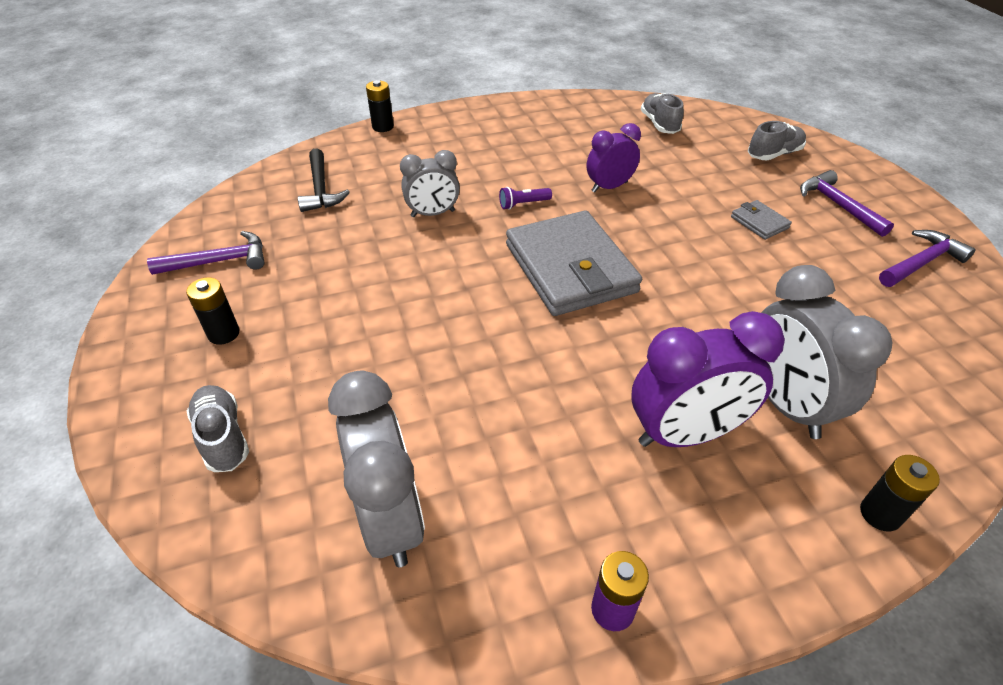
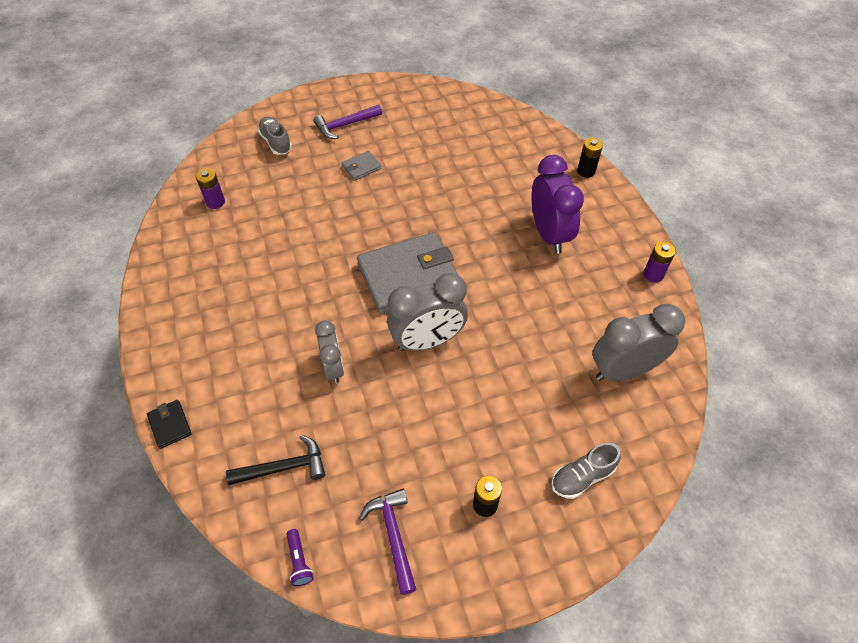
camera: 90 degrees left, 10 degrees up
(383, 127) = (170, 425): black battery -> black wallet
(523, 204) = (326, 303): purple flashlight -> purple flashlight (299, 561)
(609, 187) = (308, 245): purple clock -> none
(659, 124) = (215, 202): grey shoe -> purple battery
(785, 403) = (523, 189): grey clock -> grey clock (427, 341)
(921, 262) = (406, 105): purple hammer -> none

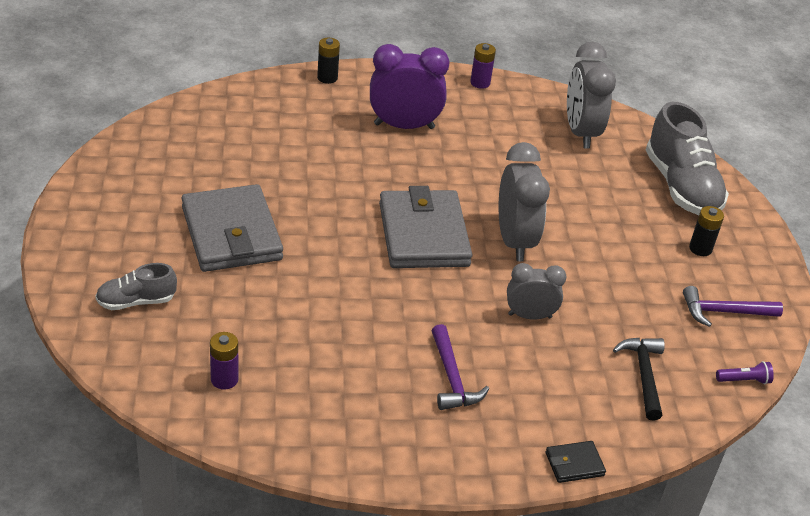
camera: 80 degrees left, 15 degrees down
(345, 125) = (142, 231): purple hammer -> purple hammer (452, 378)
(361, 167) = (231, 233): grey wallet -> grey wallet, size x2.39
(582, 477) = (681, 187): grey shoe -> grey shoe, size x1.90

